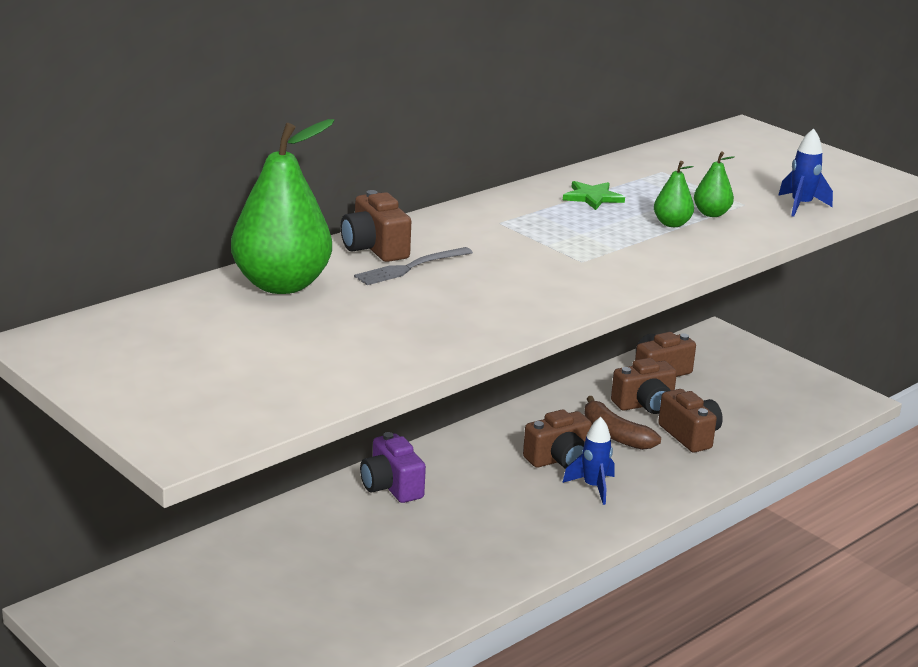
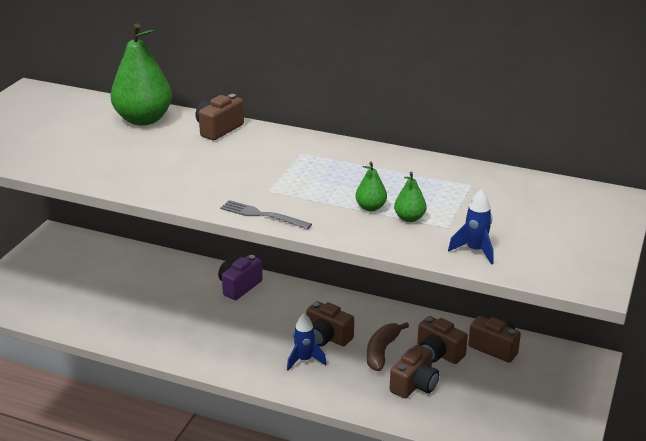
camera: 65 degrees right, 5 degrees up
(409, 268) = (201, 144): grey fork -> grey fork (261, 215)
(592, 197) = (383, 171): green star -> none

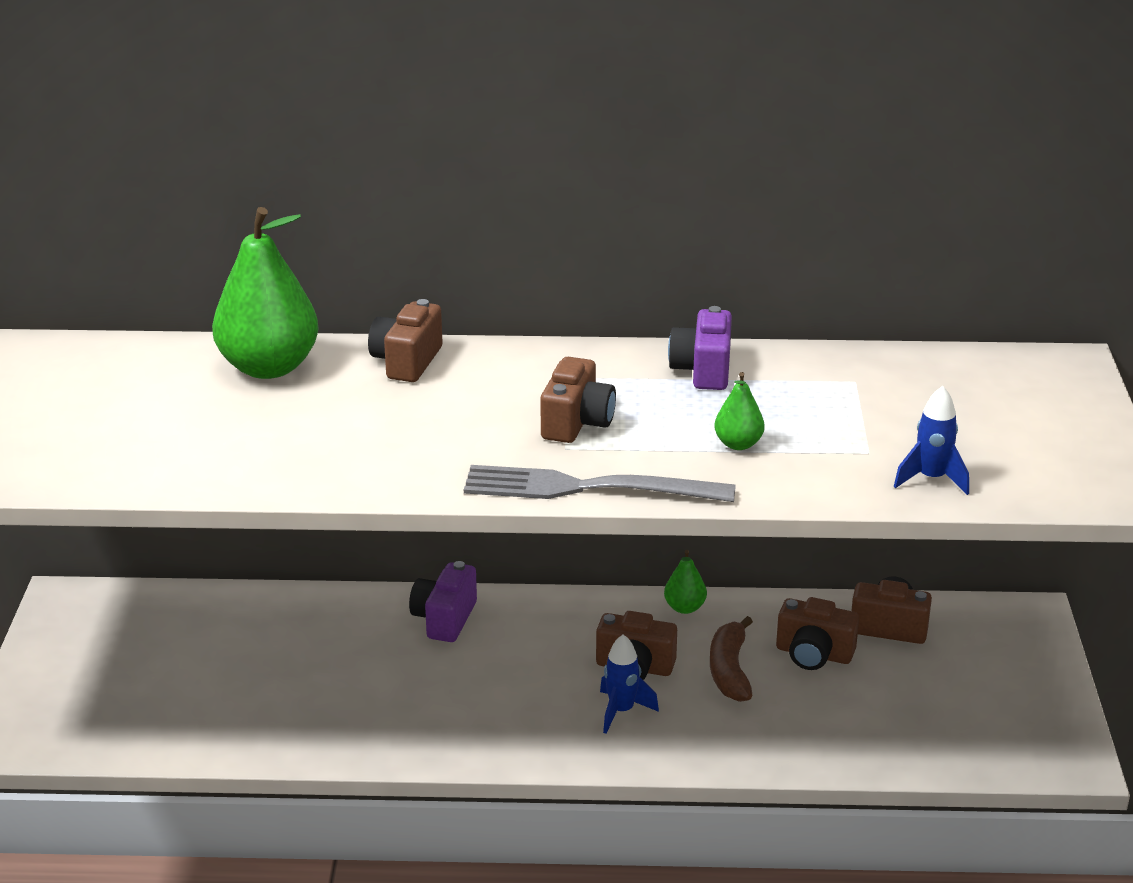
camera: 20 degrees left, 0 degrees up
(261, 215) = (585, 488): grey fork -> grey fork, size x1.70
(382, 162) = (703, 370): none -> purple camera
(409, 218) = (806, 449): green pear -> green pear (684, 608)
(414, 385) = (807, 709): brown camera -> brown camera (576, 423)

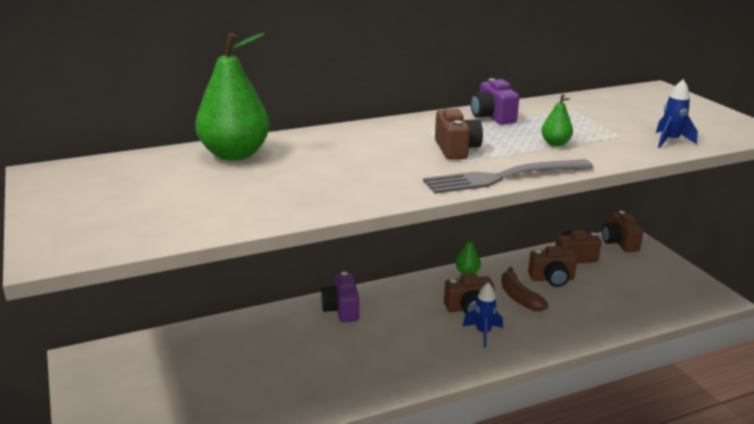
camera: 25 degrees left, 5 degrees down
(407, 362) = (321, 138): brown camera -> brown camera (619, 243)

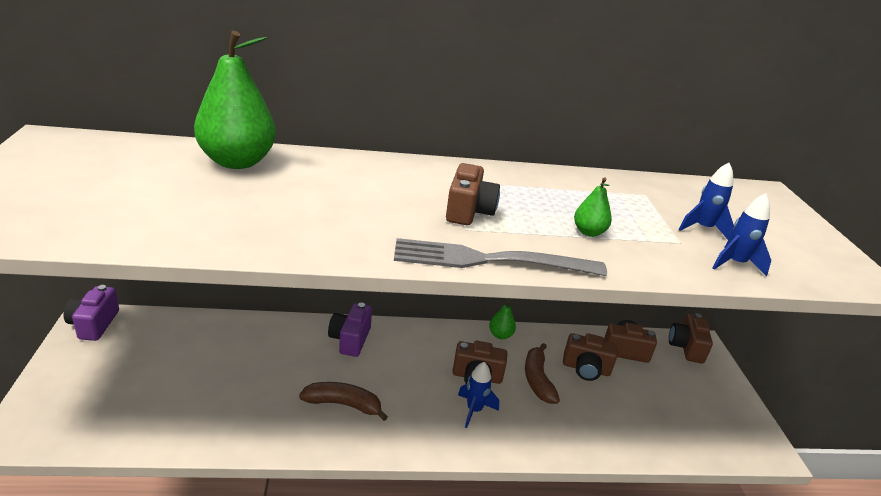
camera: 15 degrees right, 5 degrees up
(372, 359) = (343, 404): none -> brown banana
(492, 117) = (544, 182): purple camera -> purple camera (94, 324)
(632, 123) = (703, 229): none -> blue rocket

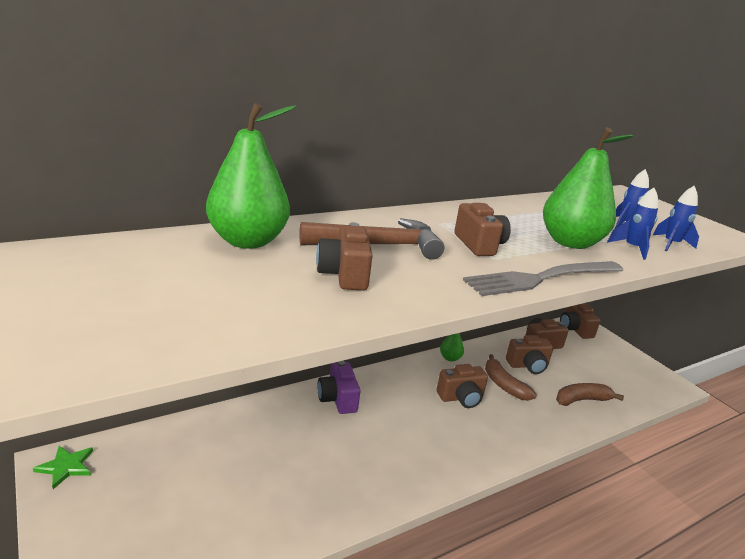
camera: 25 degrees left, 5 degrees down
(94, 324) = (66, 467): purple camera -> green star
(283, 209) = (344, 275): none -> brown camera
(343, 404) = (379, 457): brown banana -> brown banana (581, 400)
(357, 190) = (379, 245): none -> brown hammer
(474, 410) = (481, 425): blue rocket -> blue rocket (632, 249)
(588, 232) = (570, 242): green pear -> green pear, size x2.22

